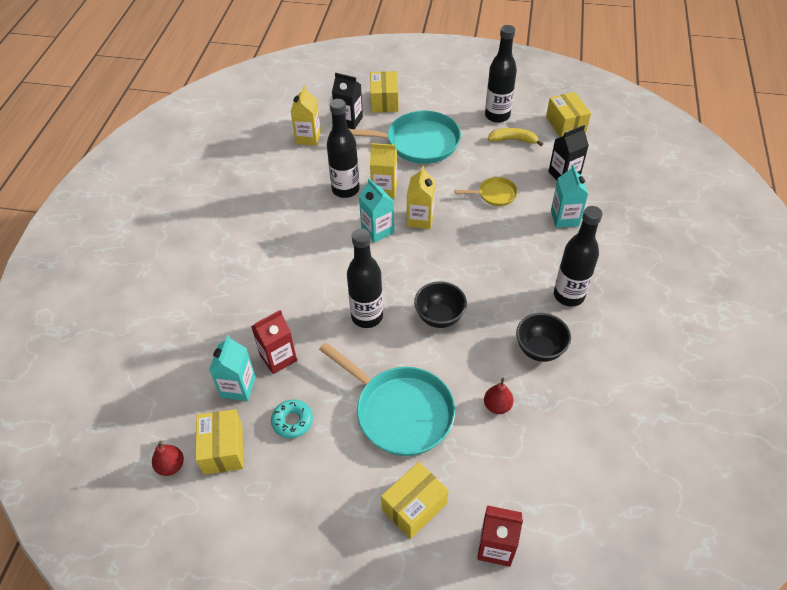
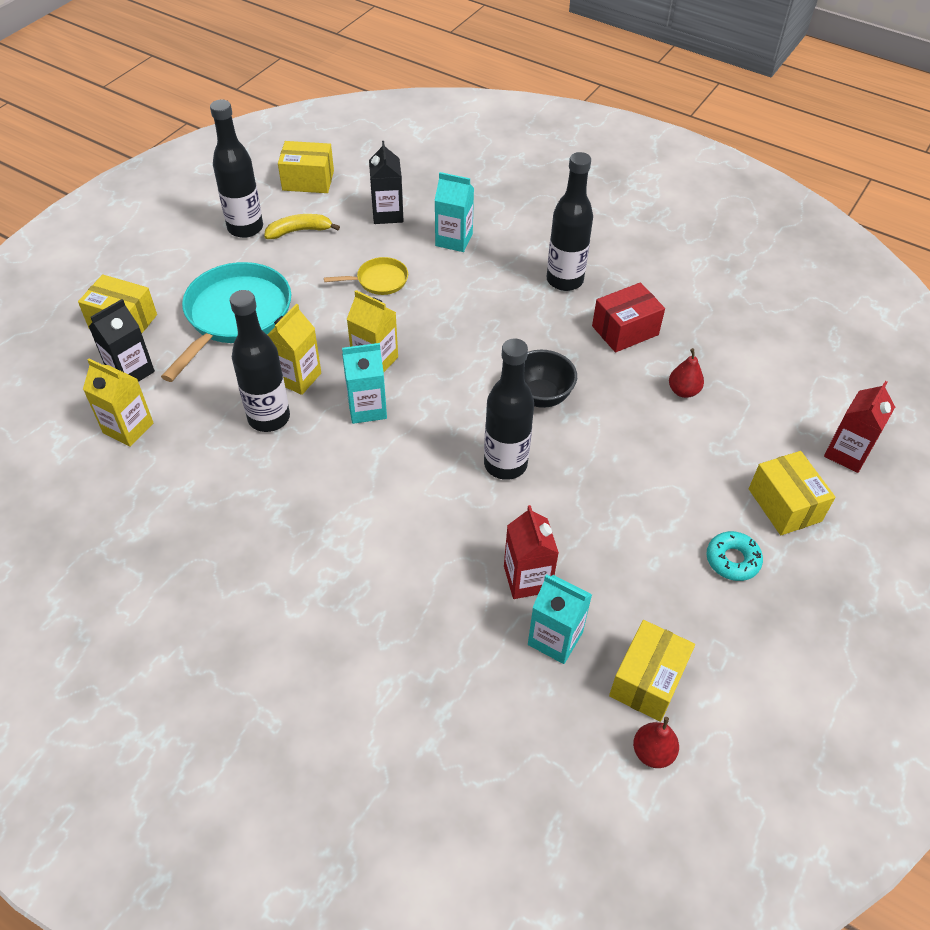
camera: 70 degrees left, 0 degrees up
(223, 449) = (647, 680): yellow box -> yellow box turned 75 degrees counterclockwise
(292, 421) = (633, 590): turquoise donut -> turquoise donut (732, 560)
(400, 411) = (659, 477): turquoise pan -> none
(494, 194) = (379, 280): yellow pan -> yellow pan turned 60 degrees clockwise
(513, 140) = (299, 231): yellow banana -> yellow banana turned 45 degrees clockwise
(539, 349) = (625, 330): black bowl -> red box

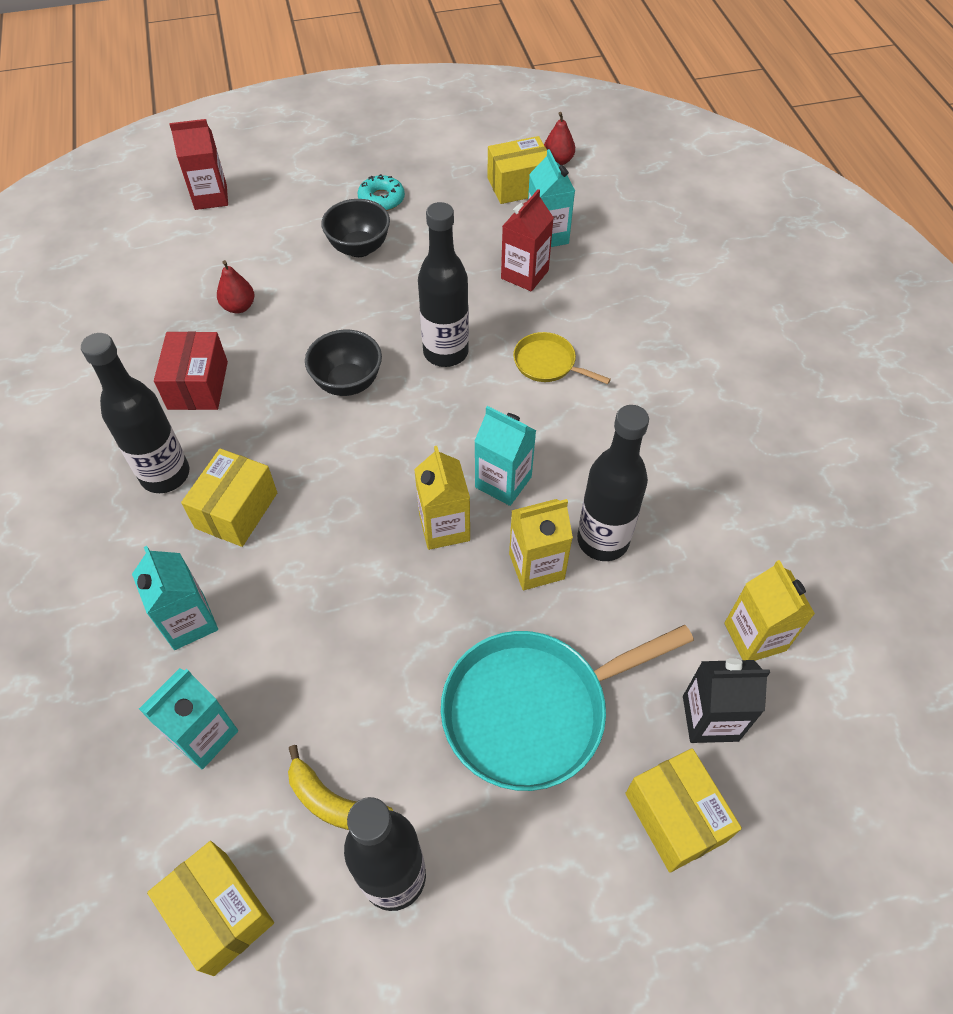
camera: 135 degrees left, 5 degrees up
(379, 280) = (332, 629): yellow pan -> yellow pan (548, 363)
(387, 214) = (203, 735): black carton -> turquoise carton
(625, 330) = (198, 385): red box -> red box turned 75 degrees clockwise
(679, 499) = (359, 248): none -> black bowl
(784, 505) = (301, 201): yellow box -> yellow box (236, 510)

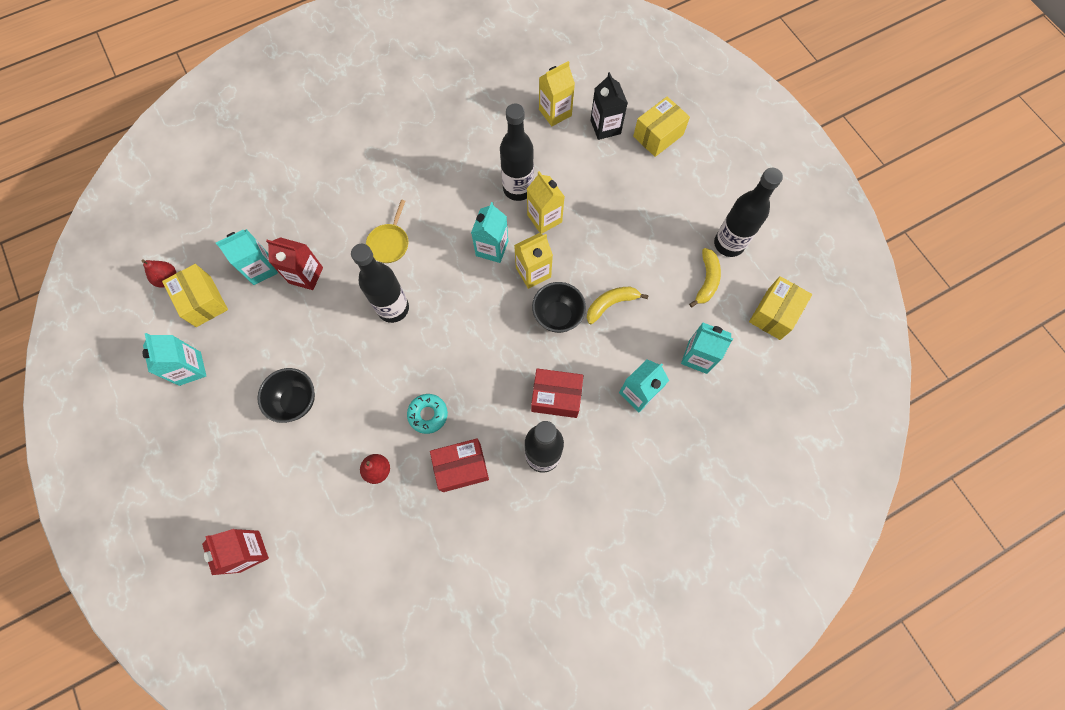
camera: 105 degrees left, 15 degrees up
(236, 510) = (556, 397): yellow box -> red box
(348, 383) = (435, 364): black bowl -> black bowl (558, 316)
(350, 624) = (611, 304): none -> yellow banana
(381, 199) = (233, 402): turquoise donut -> turquoise donut (428, 414)
(437, 170) = (190, 368): none -> turquoise carton
(533, 710) = (628, 203): turquoise pan -> none

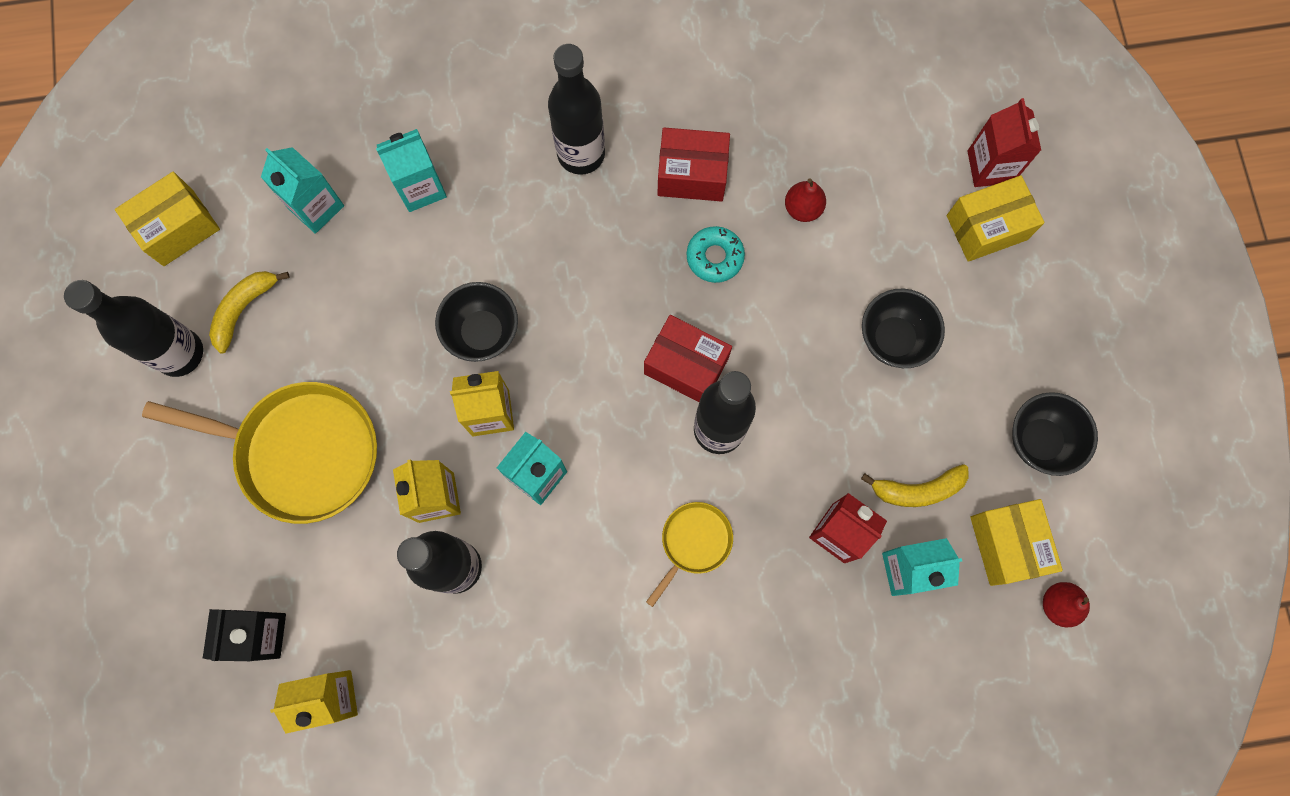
camera: 160 degrees left, 5 degrees up
(190, 368) = (1039, 441): turquoise carton -> black bowl
(556, 397) = (533, 220): red box -> red box (686, 366)
(611, 304) = (398, 323): yellow banana -> yellow banana (917, 490)
(631, 216) = (301, 452): none -> yellow pan
(658, 136) = (183, 584): yellow box -> yellow box (986, 227)

